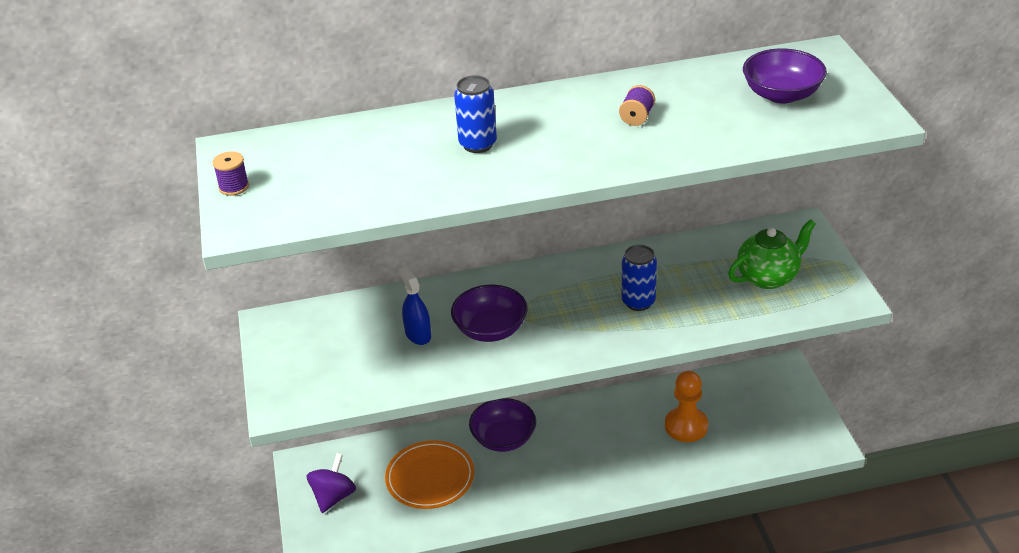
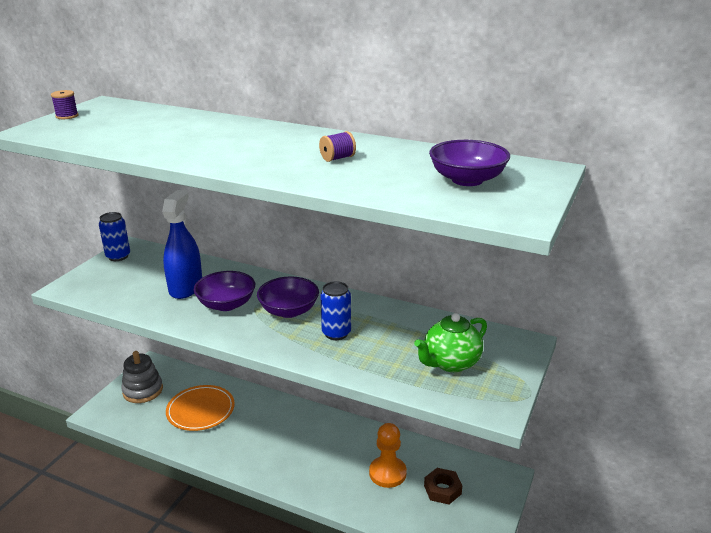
camera: 35 degrees right, 10 degrees down
(333, 497) = (143, 390): purple spinning top -> grey stacking toy
(418, 334) = (186, 287): blue spray bottle -> blue spray bottle, size x1.70
(478, 144) = (217, 139): blue can -> blue can (118, 256)
(503, 438) = (267, 412): purple bowl -> purple bowl (289, 311)
(747, 412) = (442, 490): none -> brown nut
(768, 277) = (450, 363): green teapot -> green teapot turned 135 degrees clockwise

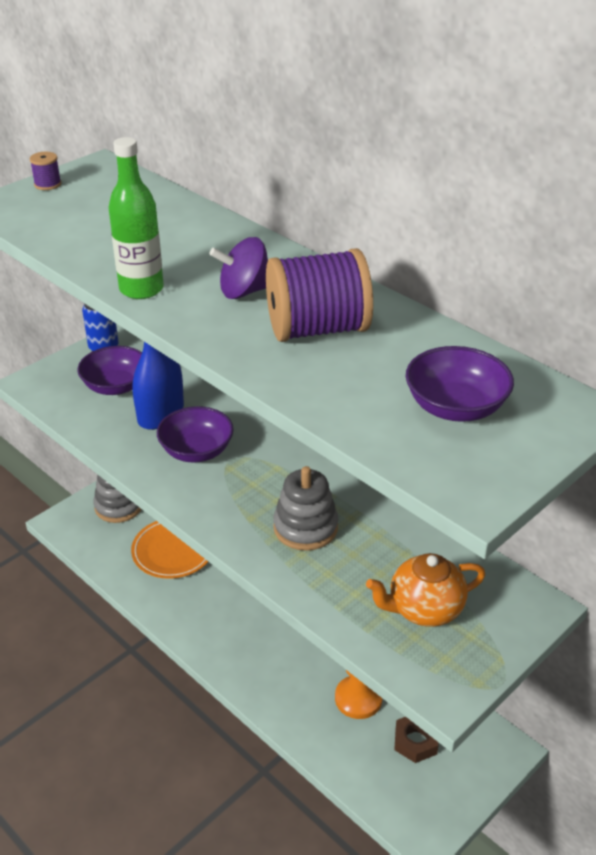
camera: 20 degrees right, 10 degrees up
(185, 157) = (141, 289): none -> green bottle
(267, 148) = (244, 291): none -> purple spinning top
(289, 311) = (265, 479): purple bowl -> purple bowl (116, 386)
(336, 333) = (305, 527): blue can -> grey stacking toy
(337, 158) = (317, 329): purple spool -> purple spool, size x2.44
(450, 363) = (424, 609): green teapot -> orange teapot

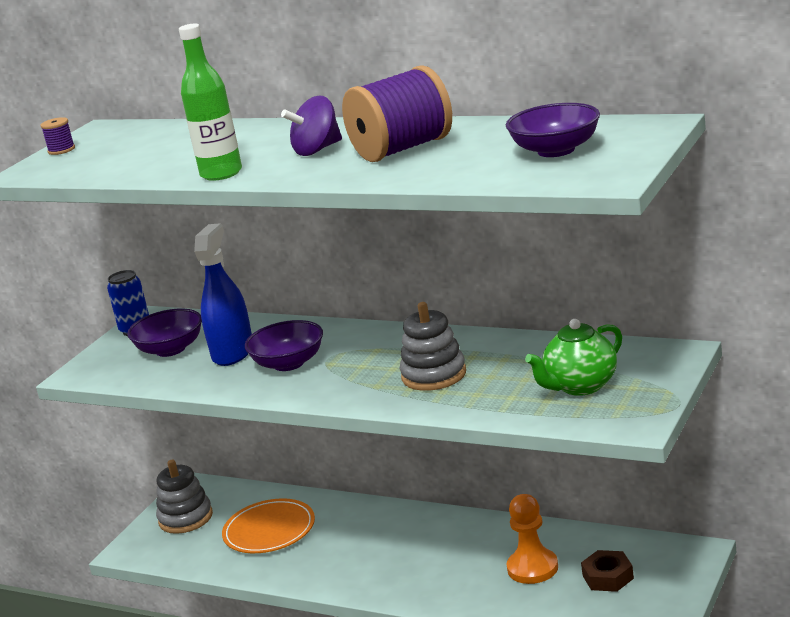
camera: 15 degrees left, 15 degrees down
(424, 609) = (580, 386): orange teapot -> green teapot

